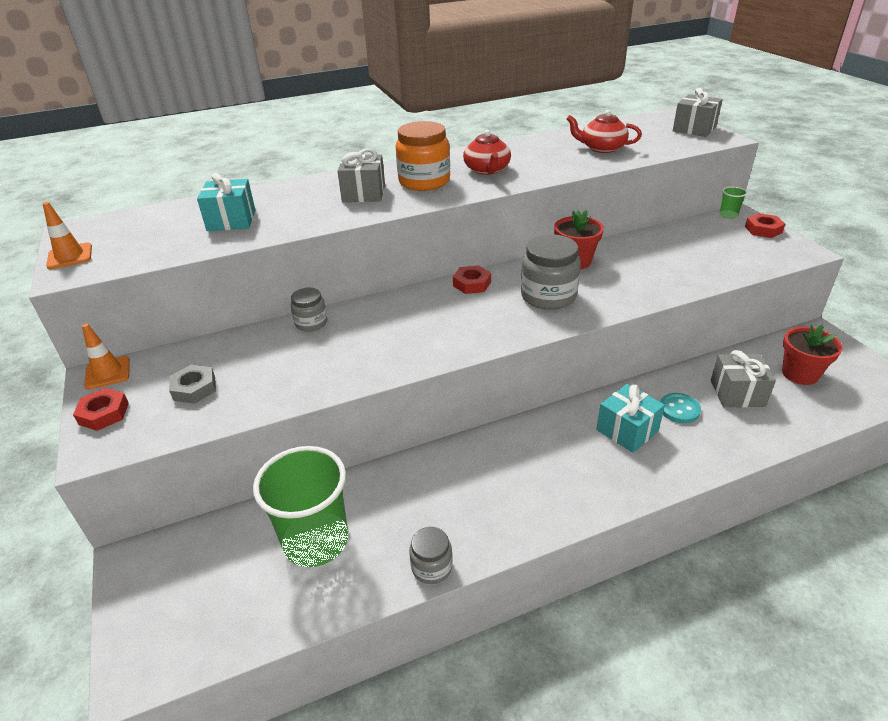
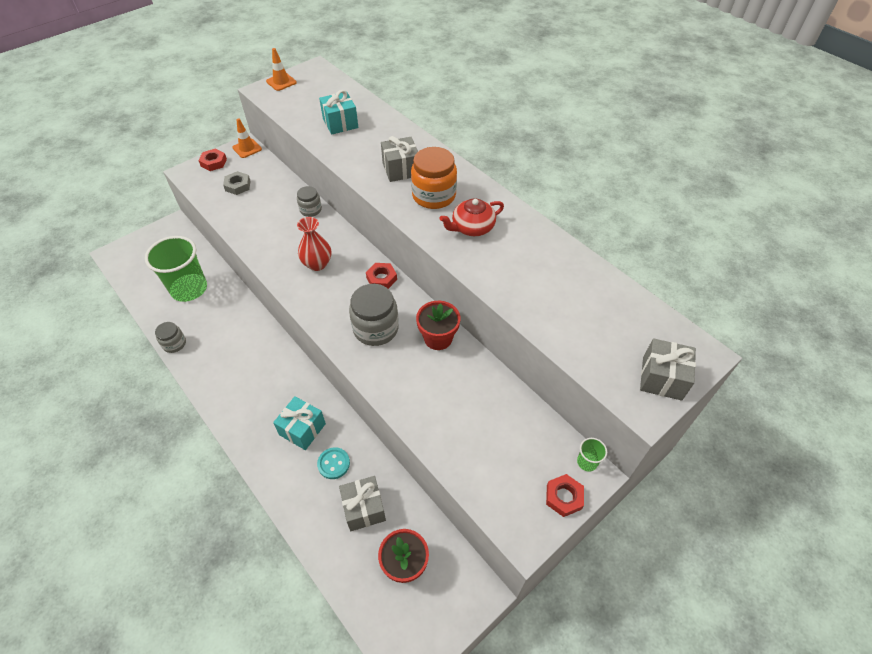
camera: 70 degrees right, 15 degrees up
(420, 327) = (317, 264): none -> red vase
(602, 148) = (561, 300): red teapot -> none

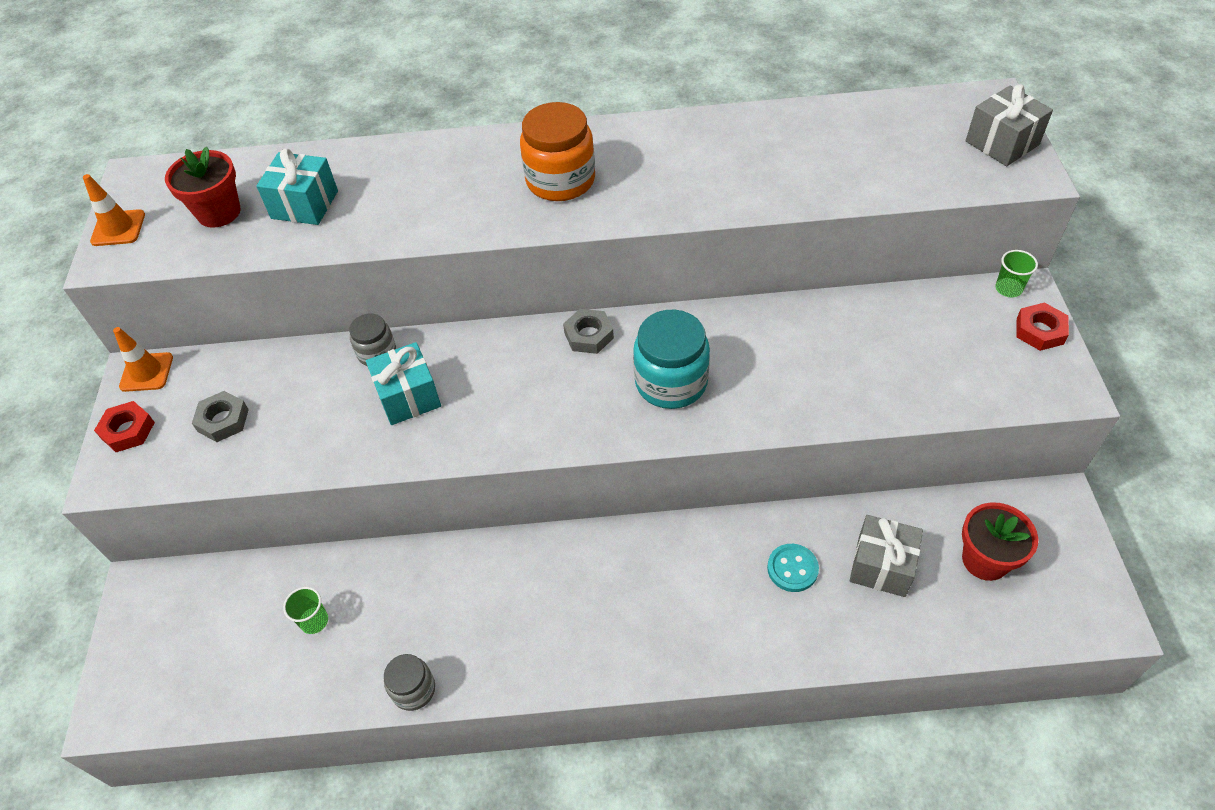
camera: 50 degrees left, 0 degrees up
(189, 289) = (314, 621): green cup -> green cup, size x0.41
(302, 429) = (711, 580): turquoise gift -> turquoise gift (408, 396)
(317, 264) = (494, 393): red vase -> none
(376, 328) = (671, 382): grey jar -> turquoise jar
(381, 278) = (588, 335): red nut -> grey nut
(401, 169) = (476, 187): grey gift -> none
(438, 338) = (739, 327): red flower pot -> red flower pot (219, 212)
(472, 227) = (653, 173): red teapot -> none

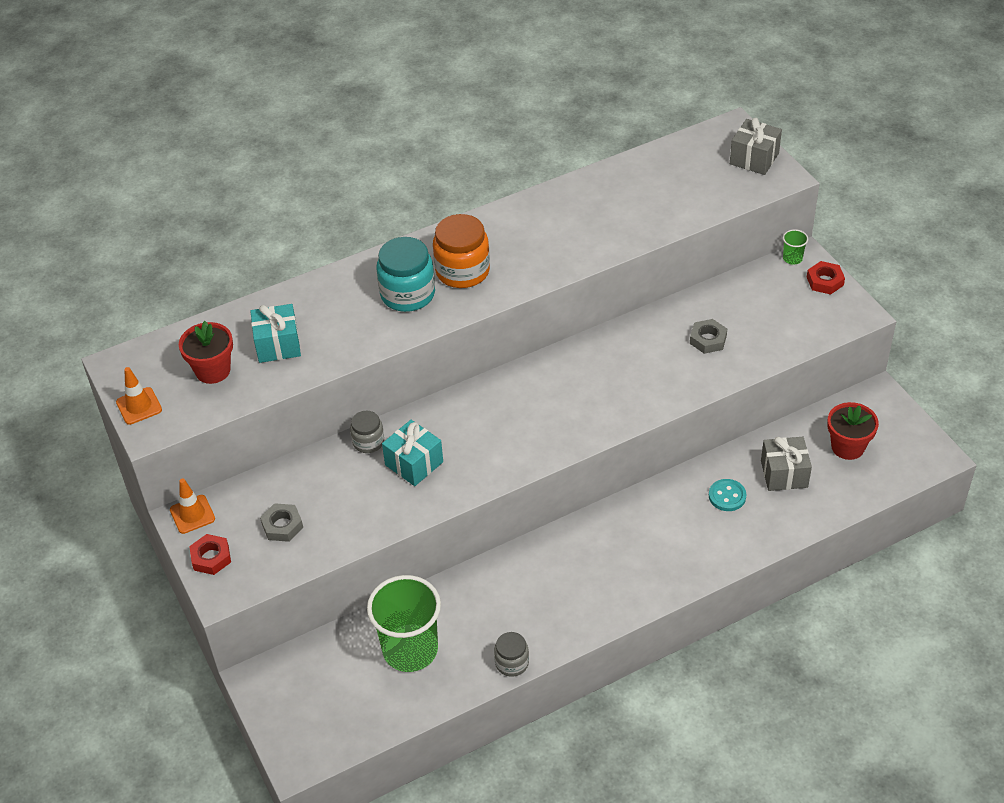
camera: 25 degrees left, 5 degrees down
(314, 621) = (410, 650): green cup -> green cup, size x2.46
(588, 335) = (520, 380): grey nut -> grey nut (708, 339)
(671, 382) = (598, 392): turquoise jar -> turquoise jar (407, 294)

